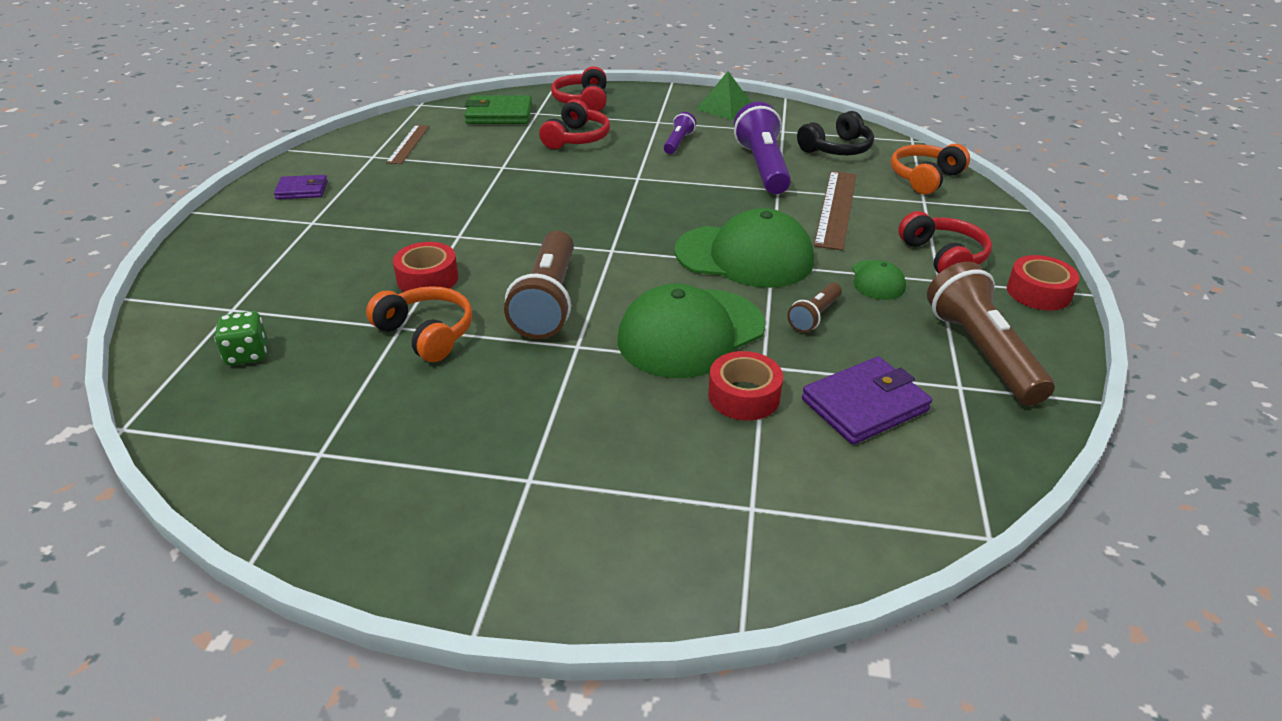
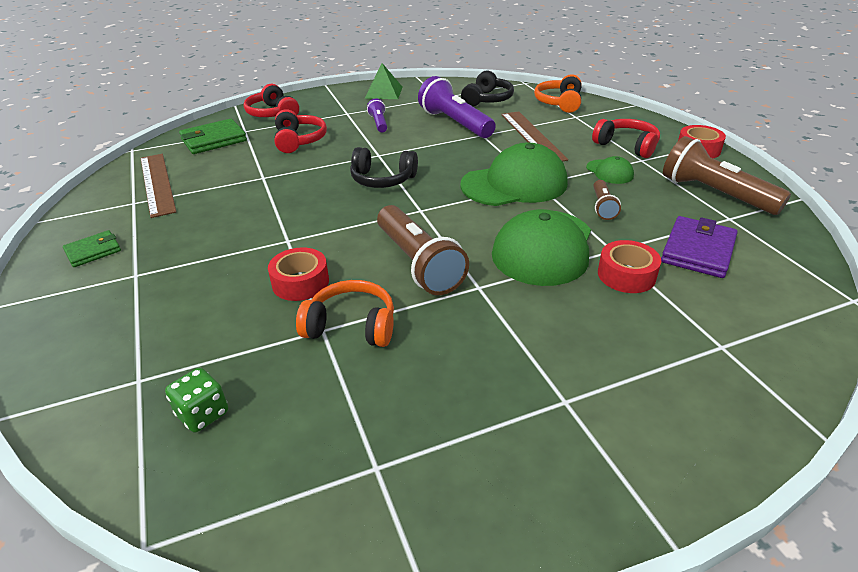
camera: 30 degrees left, 0 degrees up
(302, 190) = (93, 251): purple wallet -> green wallet
(409, 144) = (157, 183): brown ruler -> brown ruler, size x1.60
(611, 205) = (382, 179): none -> black headphones

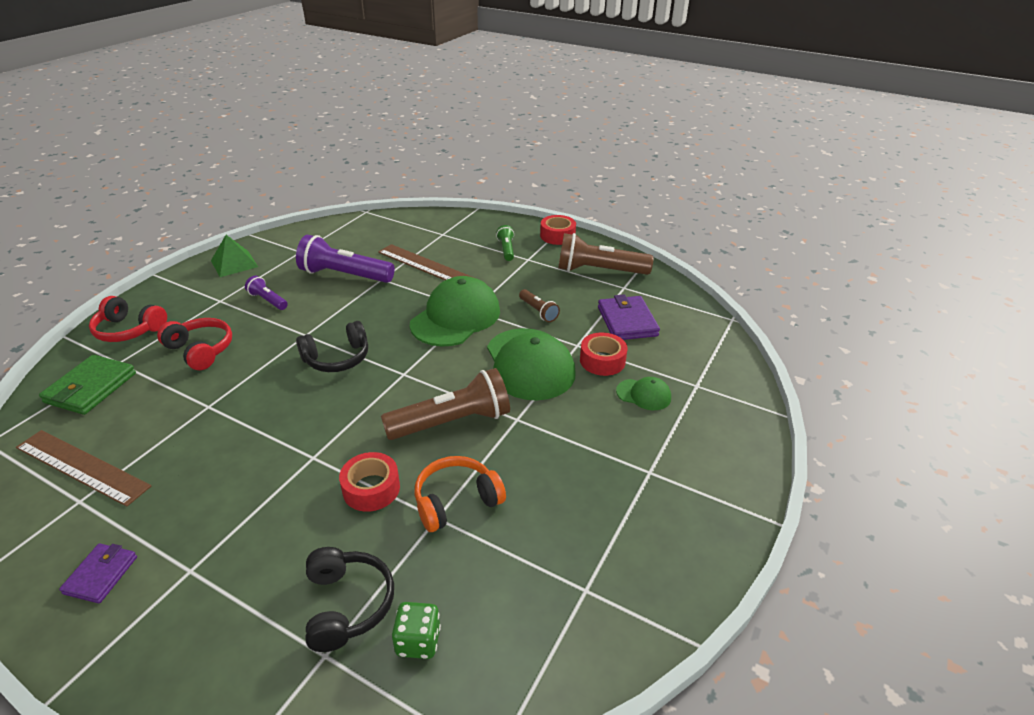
camera: 40 degrees left, 0 degrees up
(93, 251) = (101, 575): green wallet -> purple wallet
(418, 263) = (452, 422): brown flashlight -> brown flashlight turned 45 degrees counterclockwise
(487, 99) = (349, 240): black headphones -> black headphones (347, 604)
(559, 103) = (416, 224): orange headphones -> none
(609, 172) = (515, 278): green cap -> green cap (643, 394)
(627, 146) = (506, 249): red headphones -> green flashlight

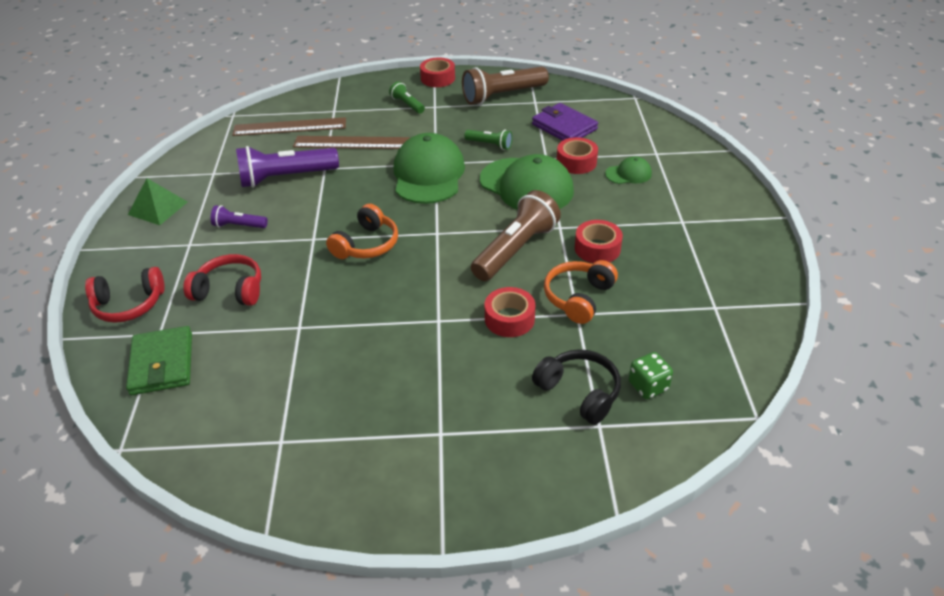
camera: 30 degrees left, 5 degrees up
(82, 466) = (246, 419): brown ruler -> brown ruler (290, 127)
(101, 575) = (374, 472): purple wallet -> none
(337, 358) = (367, 245): black headphones -> orange headphones
(529, 458) = (597, 248): none -> red tape
(538, 311) = (490, 145): brown flashlight -> green flashlight

